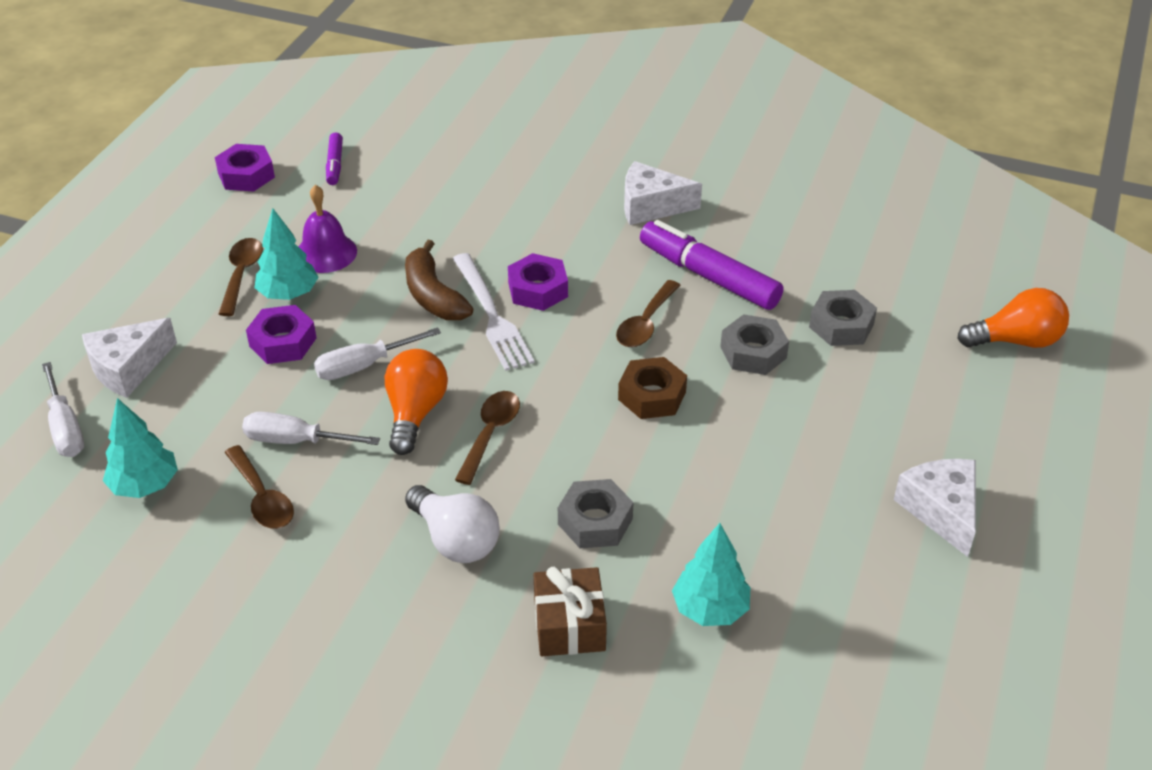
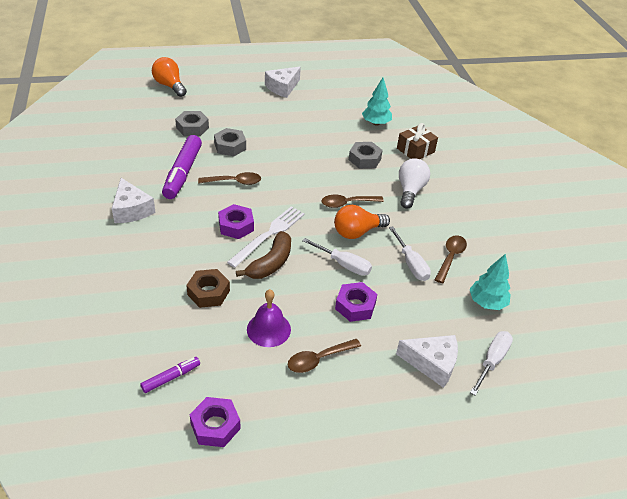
camera: 125 degrees left, 0 degrees up
(288, 294) = (317, 326): turquoise tree -> none
(652, 396) = (282, 166): brown nut -> brown nut (208, 292)

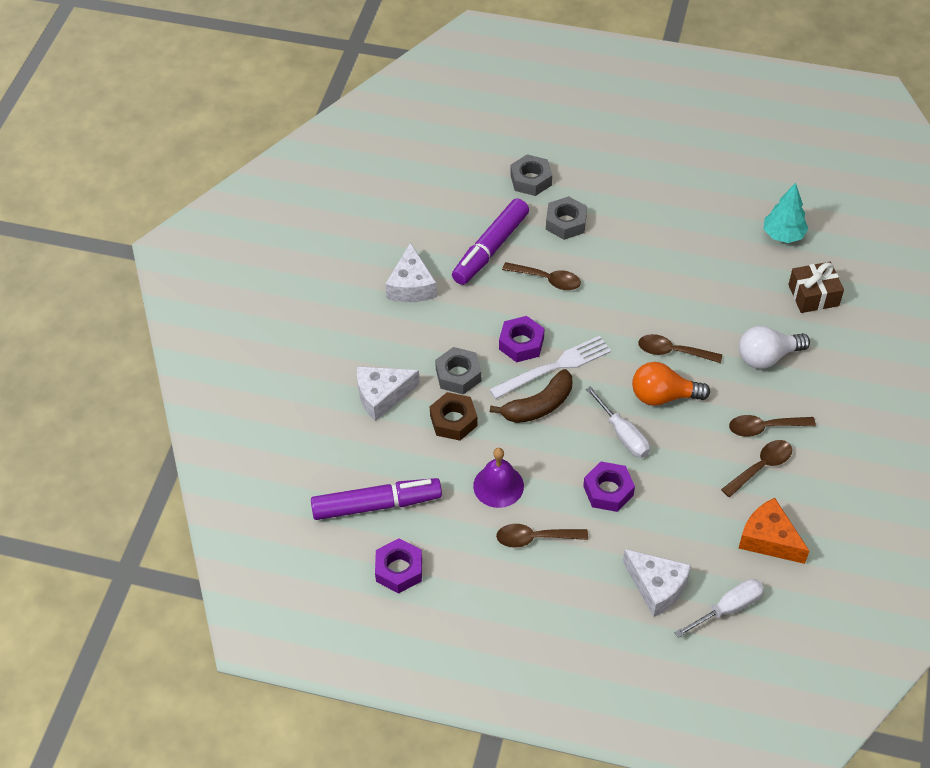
camera: 30 degrees right, 10 degrees up
(170, 86) = (530, 100): orange light bulb -> none
(171, 378) = (377, 505): purple marker -> purple marker, size x1.96
(282, 87) = (682, 139): white cheese -> white cheese (382, 396)
(364, 159) = (733, 291): grey nut -> grey nut (458, 375)
(410, 191) = (767, 357): white light bulb -> white light bulb turned 150 degrees counterclockwise
(410, 263) = (705, 459): white screwdriver -> none
(436, 233) = (764, 428): none -> brown spoon
(487, 302) = (769, 539): turquoise tree -> orange cheese

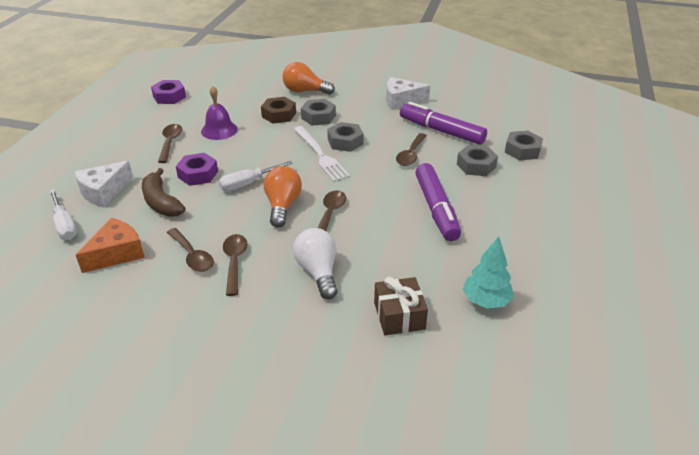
camera: 90 degrees right, 15 degrees down
(377, 505) = (220, 90): purple marker -> purple marker (436, 209)
(382, 396) = (305, 91): white cheese -> orange light bulb
(521, 343) = (345, 142): purple nut -> grey nut
(539, 406) = (285, 147): brown banana -> brown banana (161, 202)

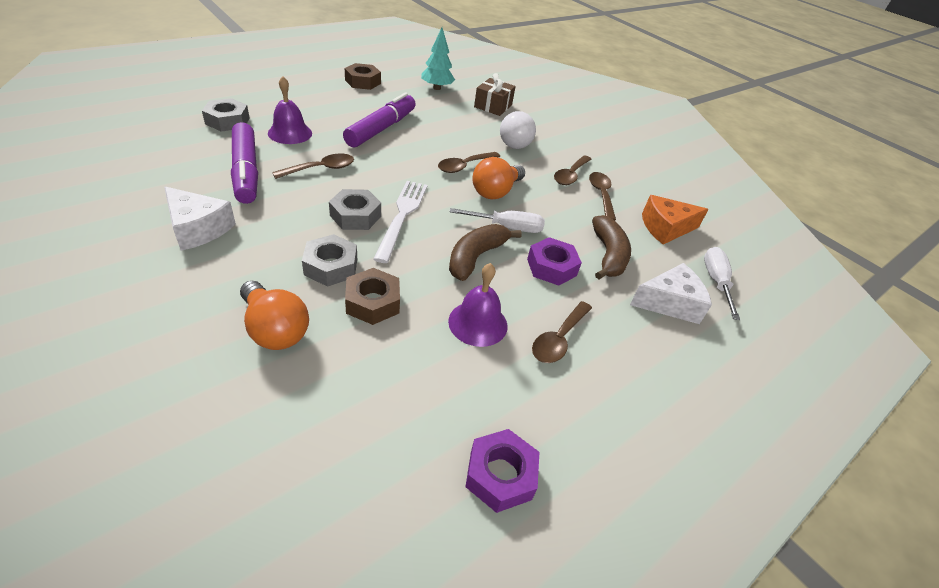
camera: 150 degrees left, 5 degrees up
(250, 156) = (476, 257): none -> brown banana
(476, 165) = (290, 133): grey nut -> purple bell
(547, 253) = (363, 82): none -> brown nut

